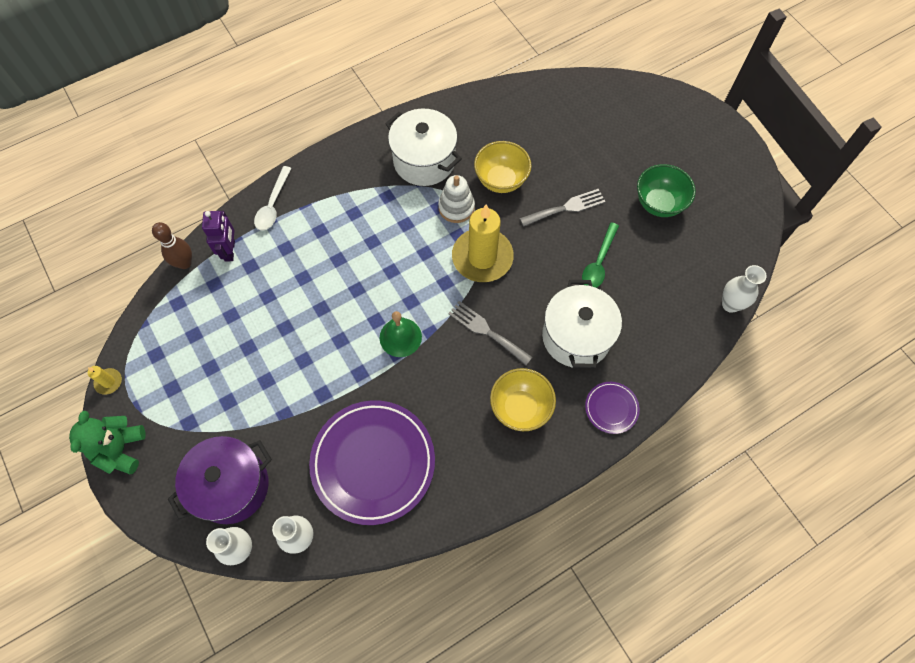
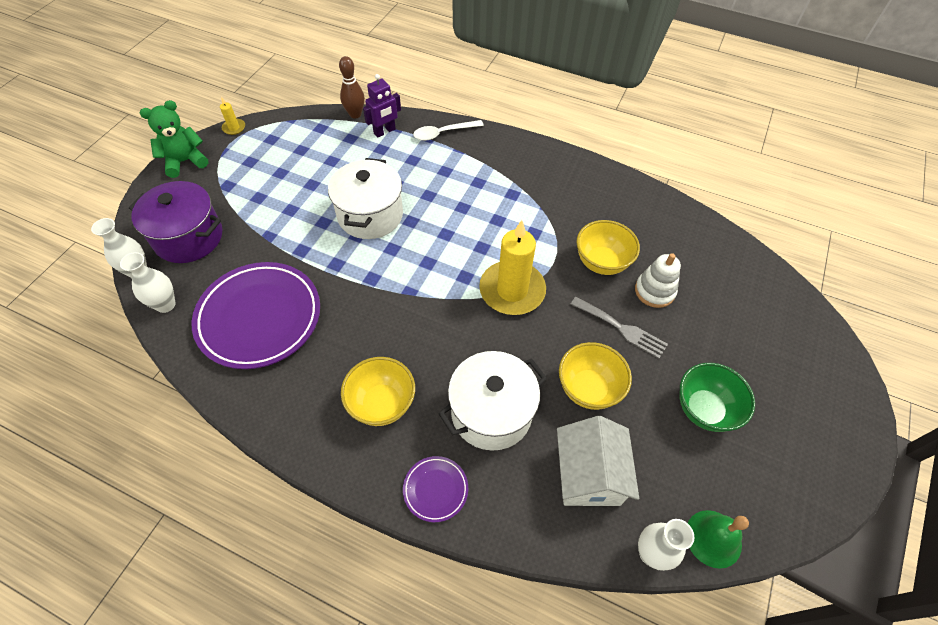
camera: 55 degrees right, 10 degrees down
(400, 337) = (389, 273): green bell -> green bell (713, 538)
(424, 161) = (568, 200): white pot -> white pot (370, 215)
(456, 207) = (544, 245): white stacking toy -> white stacking toy (654, 291)
(486, 331) = (441, 333): grey fork -> none
(598, 262) = (588, 389): green spoon -> yellow bowl
(660, 305) = (588, 475): none -> white house

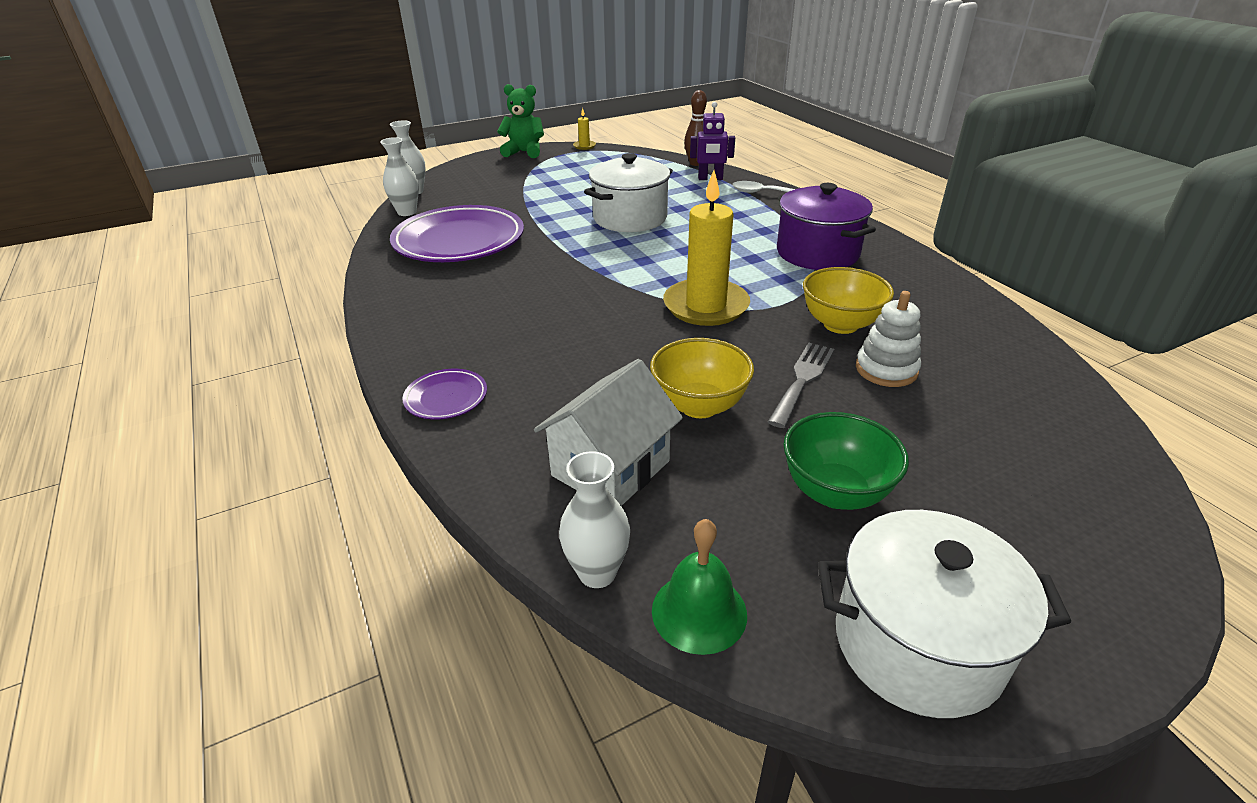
camera: 40 degrees right, 20 degrees down
(188, 237) = (471, 187): purple pot -> purple pot (817, 253)
(382, 404) = (480, 325): yellow bowl -> none
(491, 412) = (570, 374): white pot -> white pot (917, 644)
(621, 328) = (802, 380): grey fork -> grey fork turned 135 degrees counterclockwise

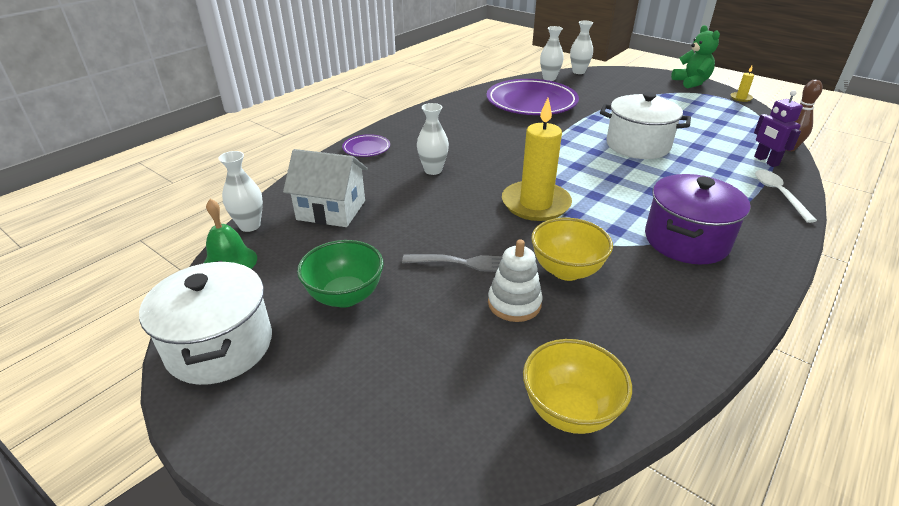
camera: 65 degrees right, 0 degrees up
(570, 354) = (433, 170): none -> white vase
(699, 406) = (408, 226): yellow bowl -> yellow bowl (569, 410)

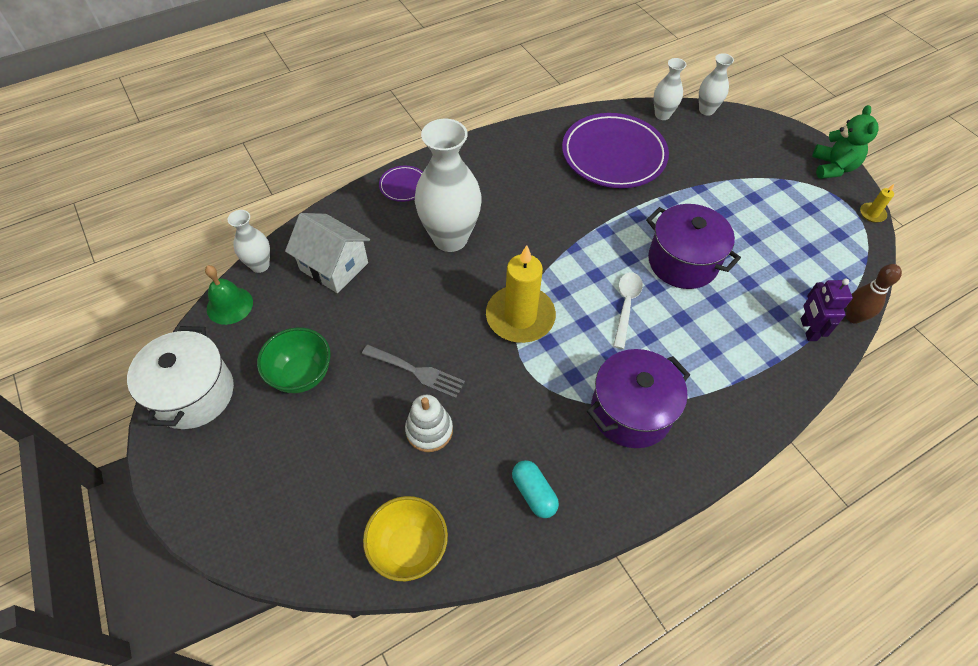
camera: 20 degrees right, 20 degrees up
(433, 170) = (450, 238): white vase -> white vase, size x1.96
(566, 270) = (495, 409): yellow bowl -> none
(637, 145) = (682, 262): white pot -> purple pot
(657, 322) = (534, 493): none -> turquoise capsule
(778, 194) = (778, 382): white spoon -> white spoon (626, 306)

